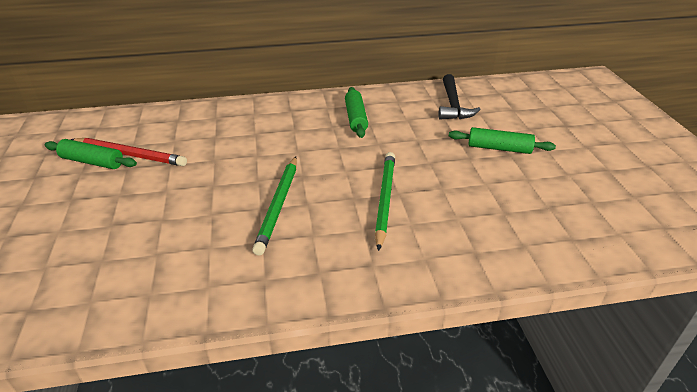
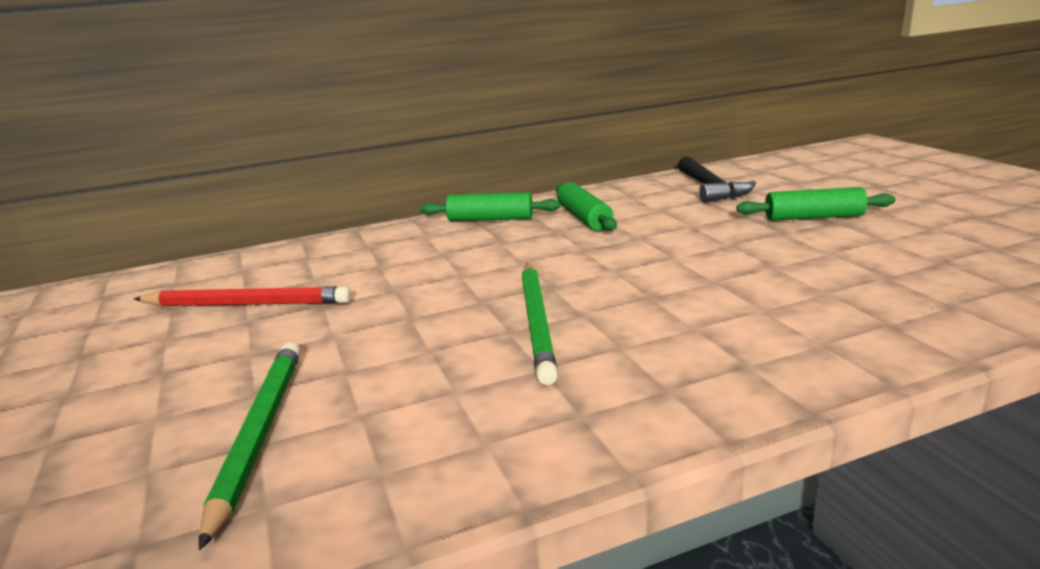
camera: 10 degrees left, 15 degrees down
(92, 162) = (183, 322): green rolling pin -> green rolling pin (490, 219)
(385, 199) = (699, 290): green pencil -> green pencil (259, 434)

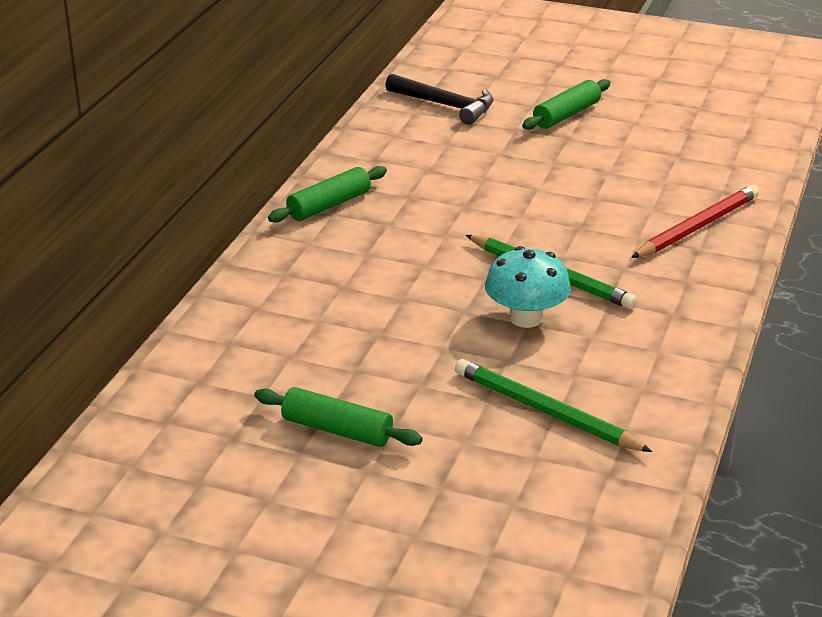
camera: 50 degrees left, 10 degrees up
(247, 304) = (320, 362): red pencil -> red pencil (697, 227)
(439, 344) = (526, 318): none -> turquoise mushroom
(584, 218) = (406, 175): green rolling pin -> green rolling pin (337, 430)

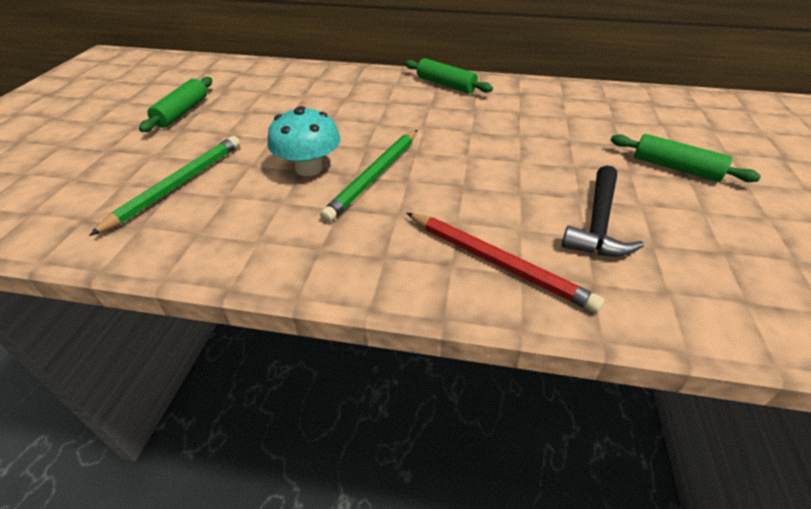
camera: 80 degrees right, 10 degrees up
(446, 105) = (631, 111): black hammer -> black hammer (598, 223)

